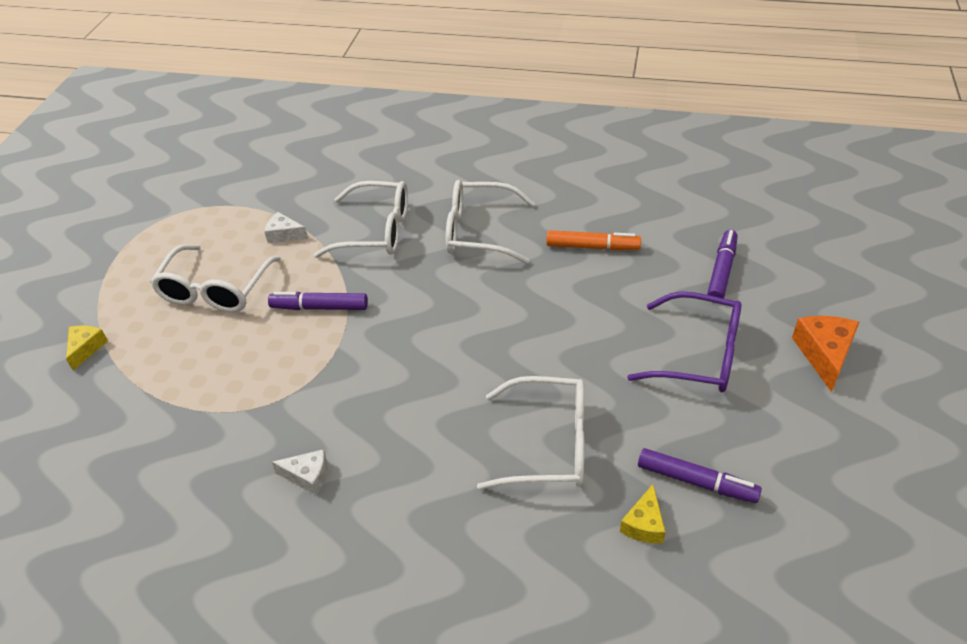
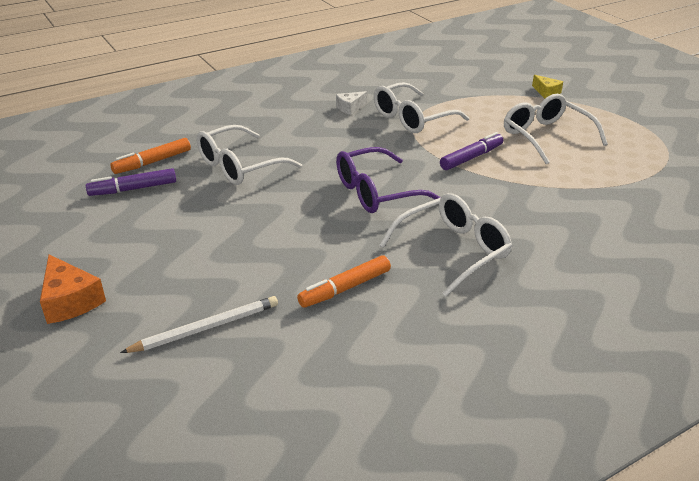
camera: 135 degrees right, 10 degrees down
(284, 235) = (577, 178): white cheese -> none
(376, 231) = (526, 211): white glasses -> white glasses (412, 118)
(644, 524) = (152, 162): yellow cheese -> orange marker
(699, 355) = (179, 252): purple glasses -> purple glasses (376, 192)
(721, 271) = (206, 328): purple marker -> white pencil

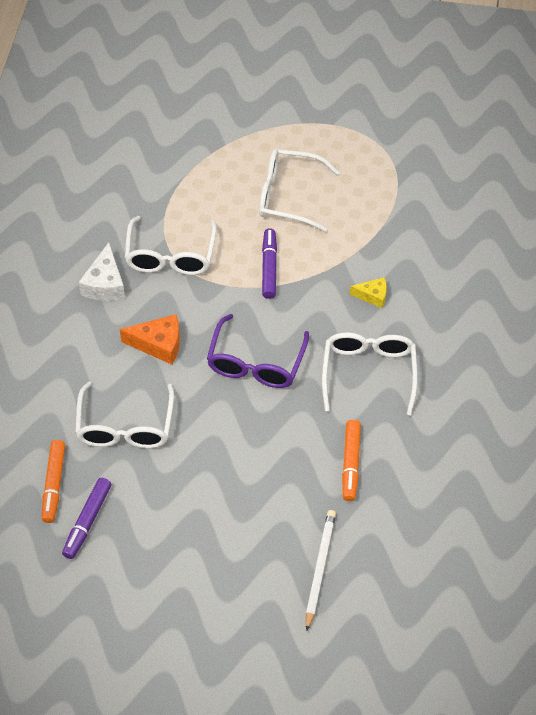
camera: 50 degrees left, 20 degrees up
(70, 301) = (213, 636): orange cheese -> orange cheese (159, 344)
(350, 108) = (105, 284): white cheese -> white cheese, size x1.58
(546, 92) = (225, 133): yellow cheese -> yellow cheese (373, 296)

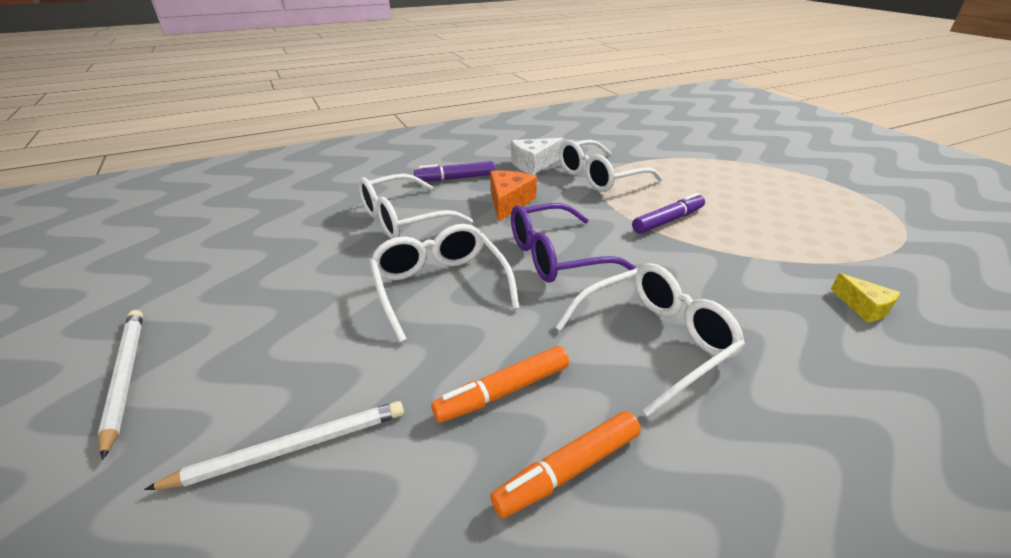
camera: 55 degrees right, 20 degrees down
(54, 484) = (311, 210): orange marker -> orange marker (568, 470)
(87, 521) = (277, 239): purple marker -> purple marker (455, 178)
(159, 344) = (509, 202): orange cheese -> orange cheese turned 135 degrees counterclockwise
(201, 637) = (125, 376): none -> white pencil
(288, 196) = (751, 201): white glasses -> white glasses (440, 286)
(373, 296) = (751, 295): yellow cheese -> yellow cheese (863, 307)

